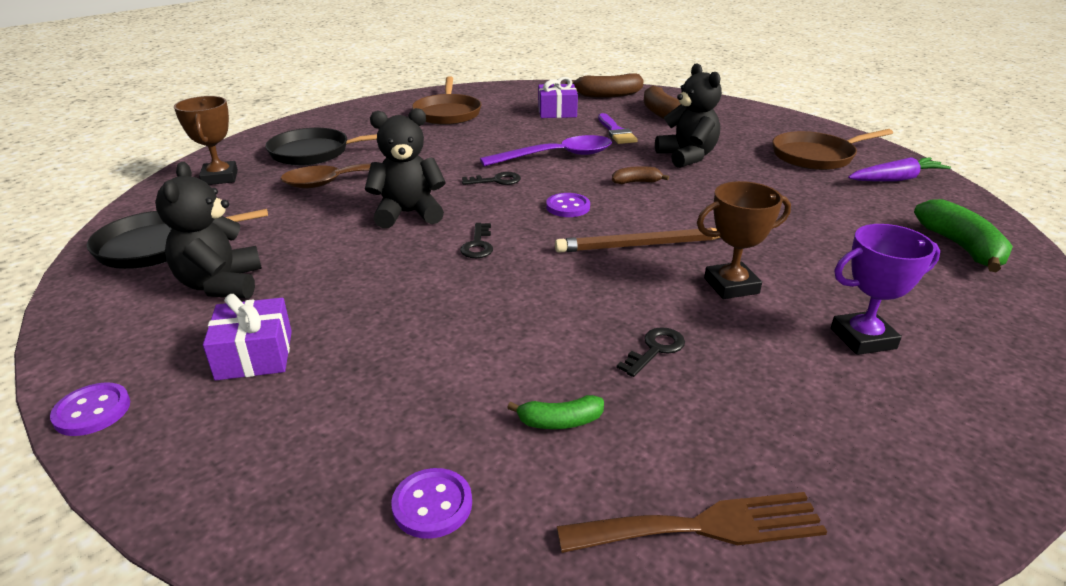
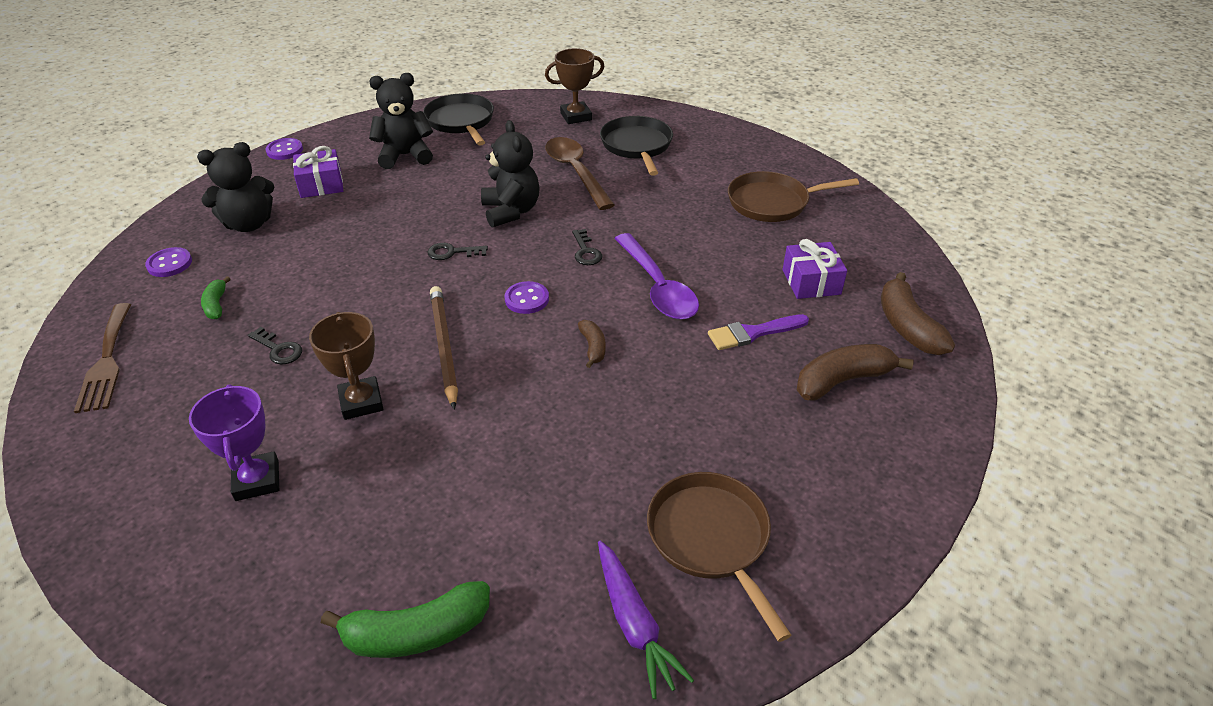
camera: 85 degrees right, 10 degrees up
(687, 157) = (678, 394): black teddy bear -> black teddy bear (249, 224)

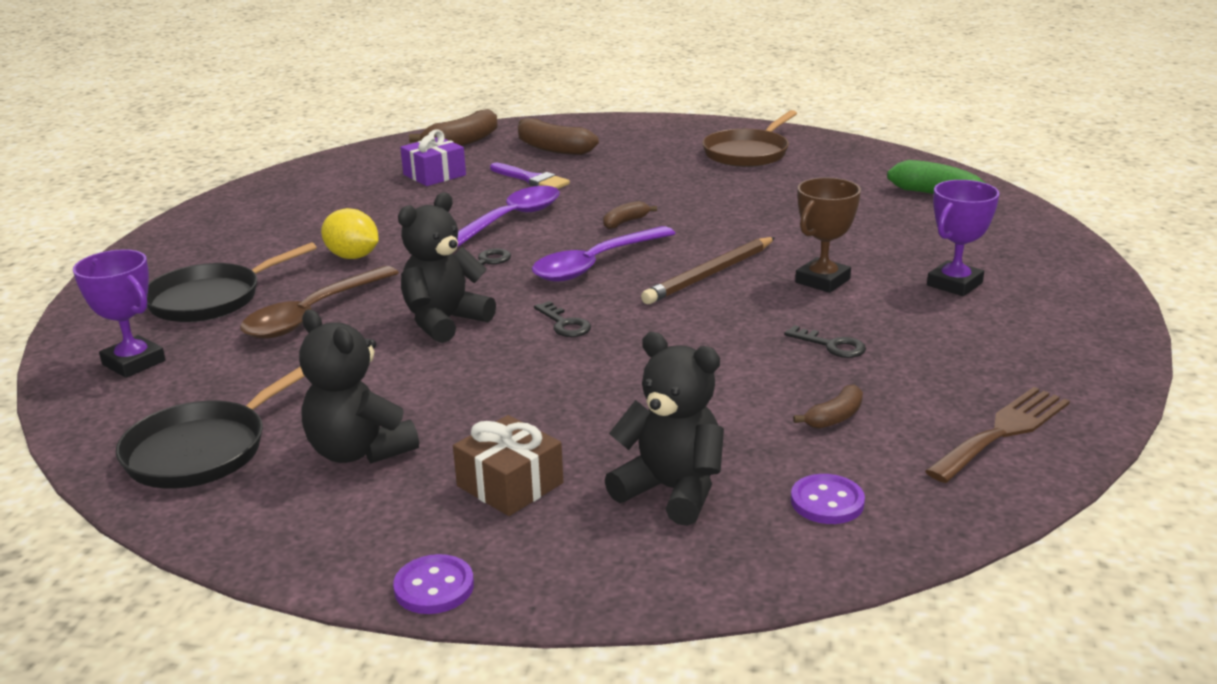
camera: 120 degrees left, 15 degrees down
(216, 305) = (834, 417): green banana -> brown banana
(278, 349) = (831, 345): black key -> black key turned 120 degrees clockwise
(321, 184) = (510, 485): purple gift -> brown gift
(527, 299) = (596, 264): purple button -> purple spoon
(576, 116) = (133, 363): brown trophy -> purple trophy
(634, 624) = (834, 156): purple carrot -> none
(654, 203) = (353, 257): none -> yellow lemon
(772, 202) = (304, 210): brown pan -> none

